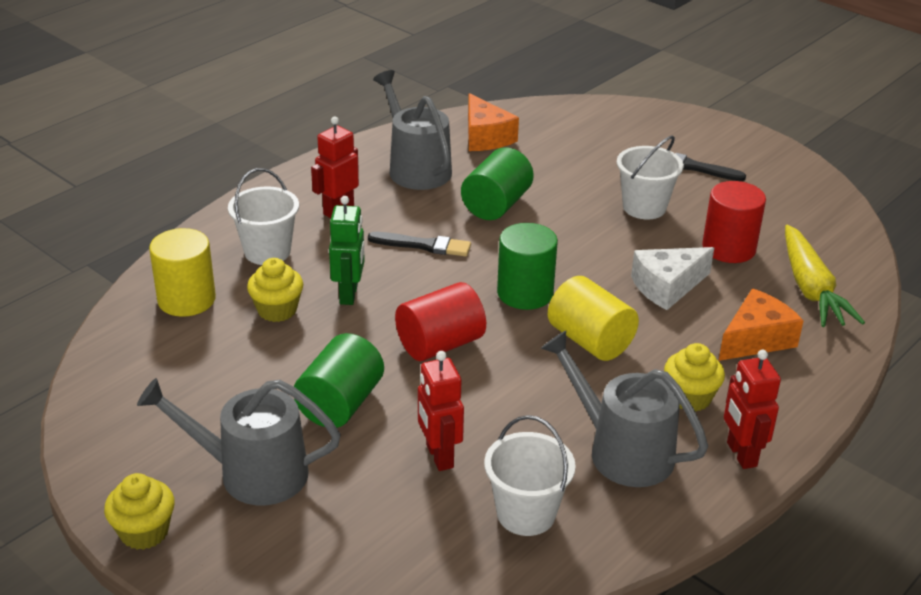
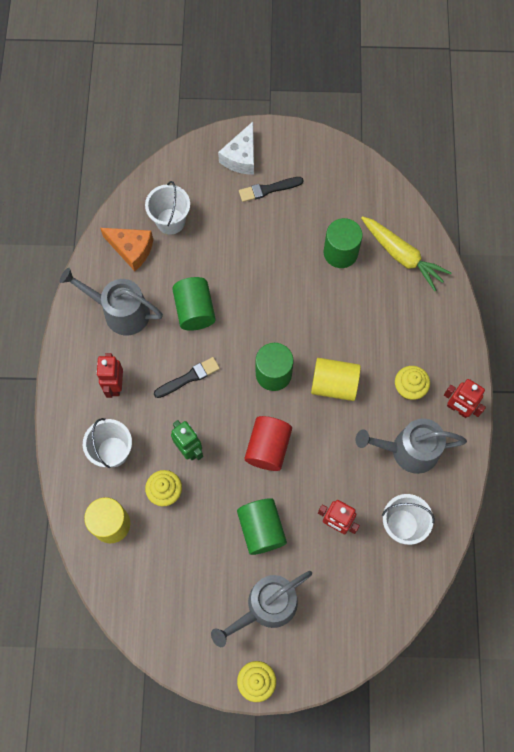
camera: 40 degrees left, 35 degrees up
(644, 207) = (272, 249): white bucket -> white bucket (170, 221)
(667, 287) = (336, 311): white cheese -> white cheese (241, 157)
(729, 248) = (340, 252): red cylinder -> green cylinder
(756, 339) = (406, 319): orange cheese -> none

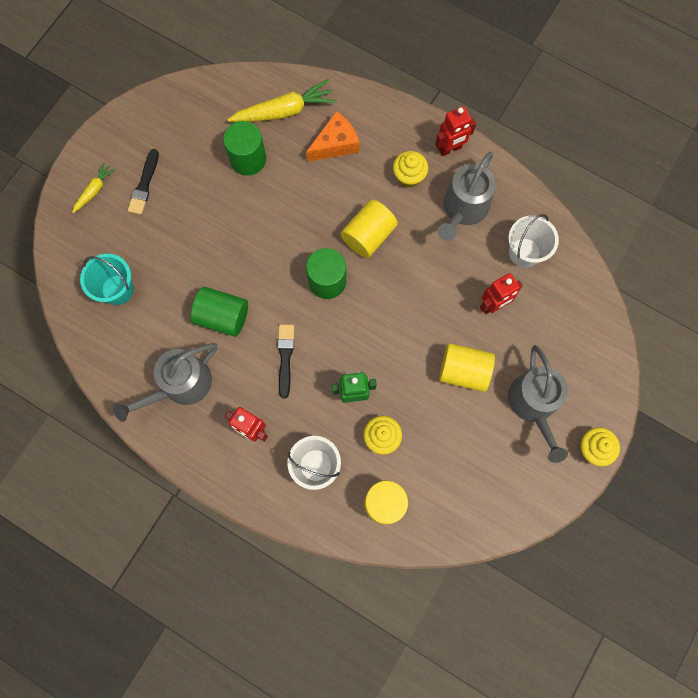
camera: 60 degrees left, 5 degrees up
(131, 249) = (123, 341): orange cheese -> orange cheese (335, 144)
(170, 221) = (117, 289): white bucket -> turquoise bucket
(241, 157) = (95, 190): white cheese -> yellow carrot
(261, 529) = (463, 371): green cylinder -> yellow cylinder
(268, 448) = (393, 324): red cylinder -> none

